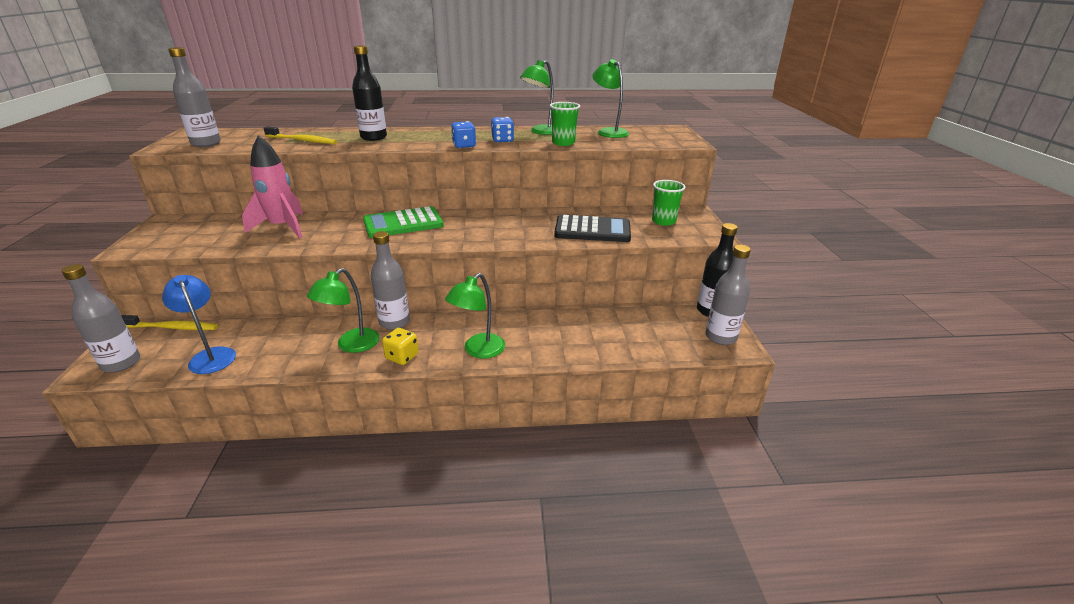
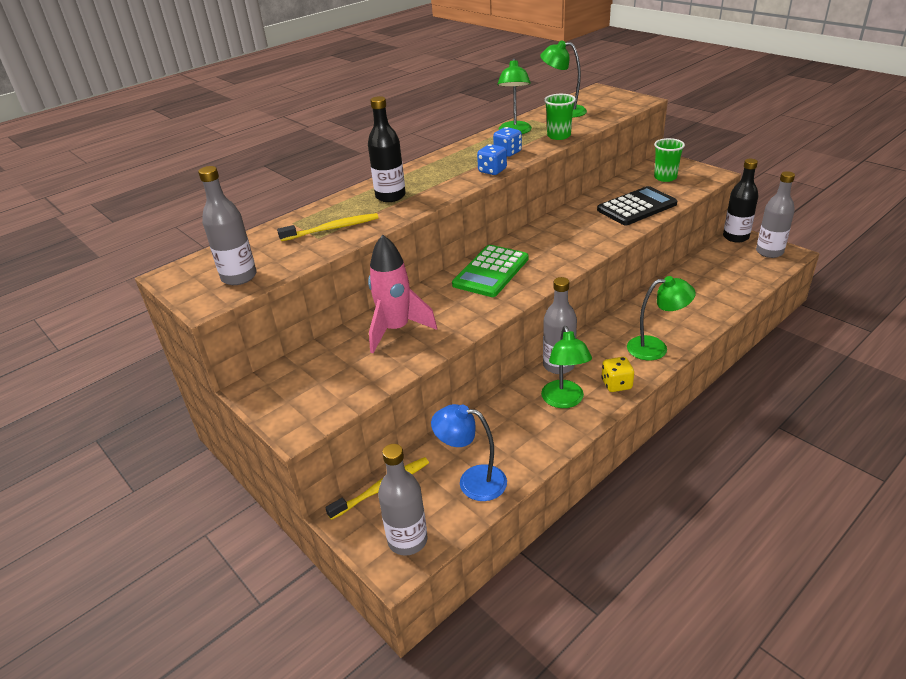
camera: 35 degrees left, 5 degrees up
(478, 350) = (655, 348): green lamp -> green lamp turned 90 degrees counterclockwise

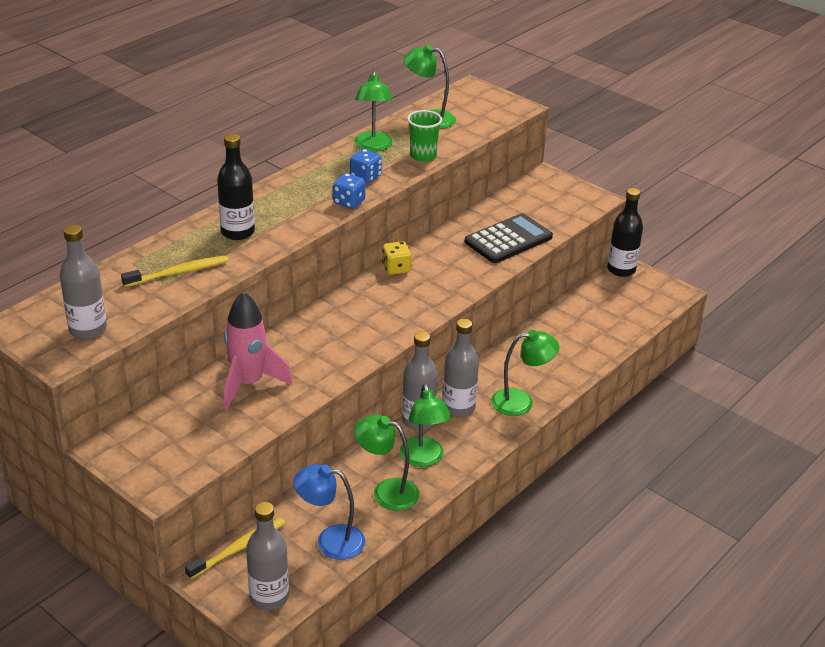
camera: 10 degrees left, 0 degrees up
(491, 272) = (347, 317): green calculator -> none
(529, 432) = (386, 491): none -> green lamp
(616, 384) = (478, 441): yellow dice -> yellow dice (396, 268)
(665, 177) = (543, 200): green cup -> none
(769, 252) = (654, 290): grey bottle -> grey bottle (458, 407)

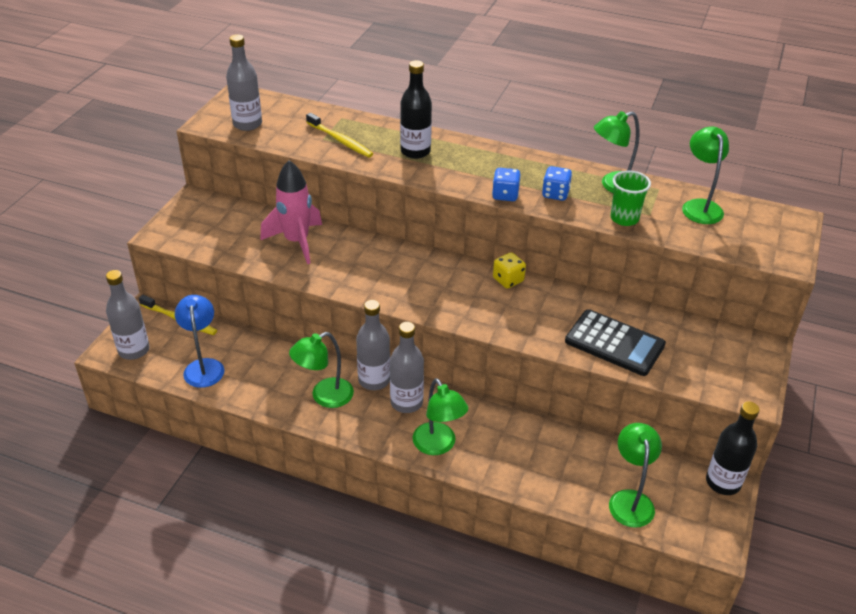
camera: 70 degrees right, 5 degrees up
(386, 491) = (273, 384): green lamp -> green lamp (630, 500)

